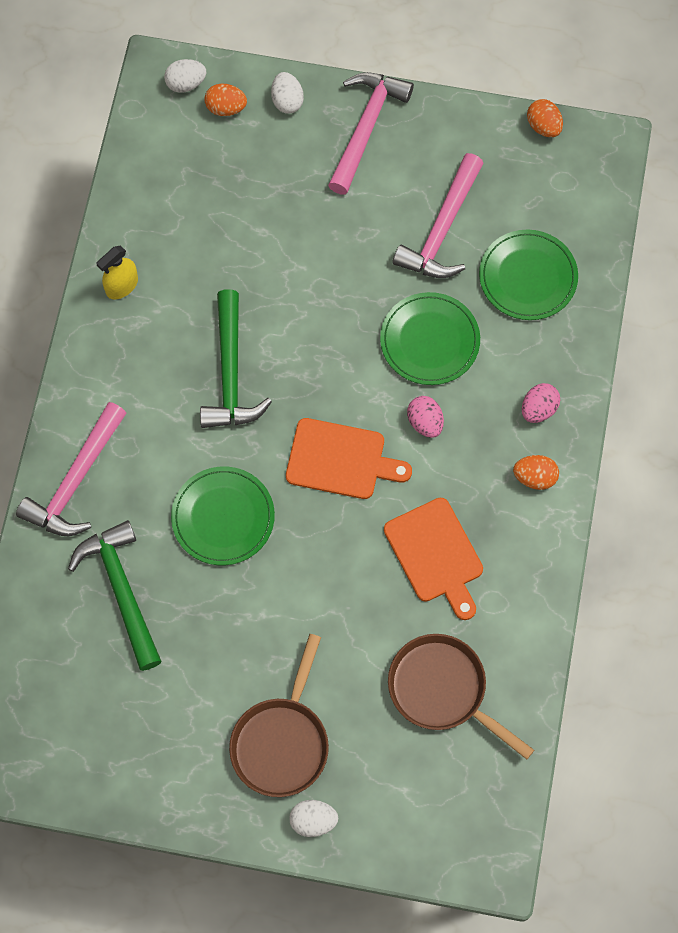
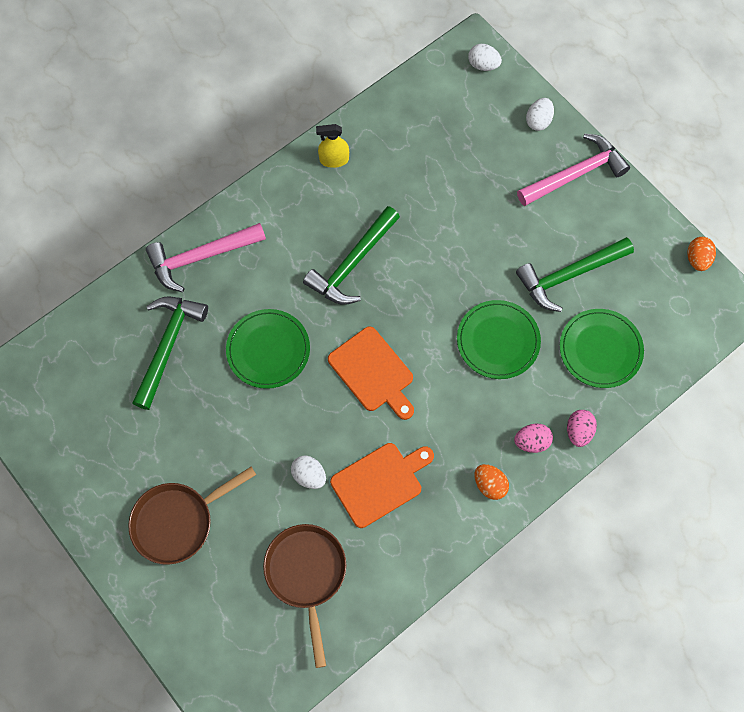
camera: 40 degrees right, 0 degrees up
(226, 108) = (495, 98): orange egg -> none
(313, 821) = (152, 589): white egg -> white egg (309, 475)
(425, 422) = (448, 391): pink egg -> pink egg (578, 431)
(436, 555) = (380, 482): orange cutting board -> orange cutting board turned 135 degrees counterclockwise
(442, 229) = (569, 275): pink hammer -> green hammer

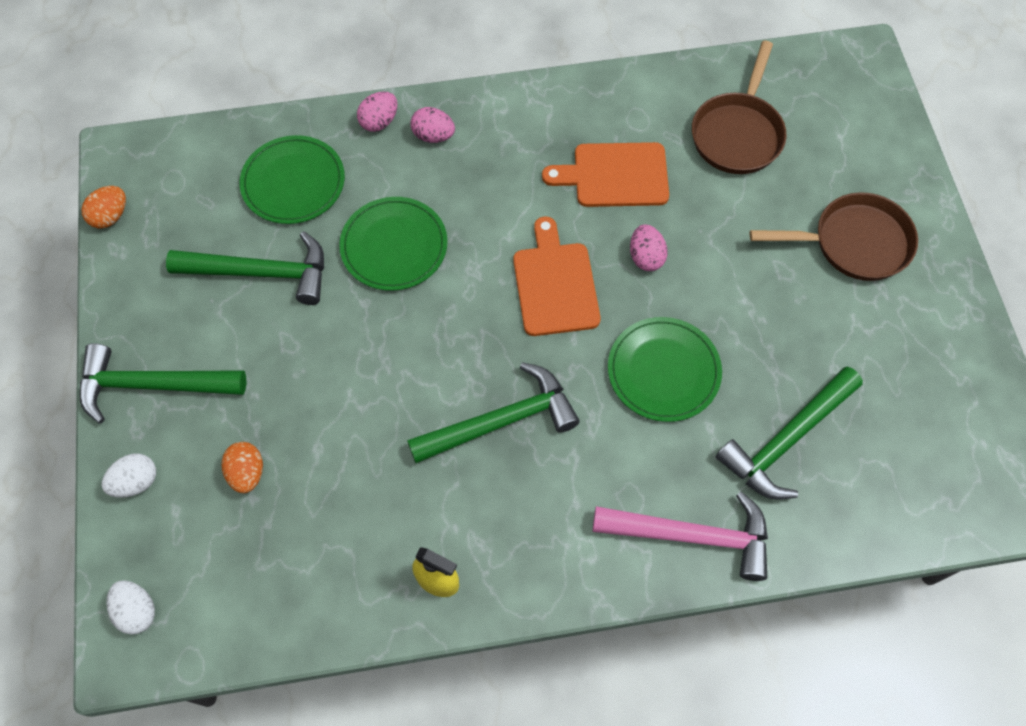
camera: 150 degrees left, 5 degrees down
(309, 475) = (687, 217): white egg -> none
(322, 427) = (646, 257): none -> pink egg
(489, 485) = (503, 120): orange egg -> orange egg (247, 473)
(575, 174) = (153, 385): pink hammer -> green hammer

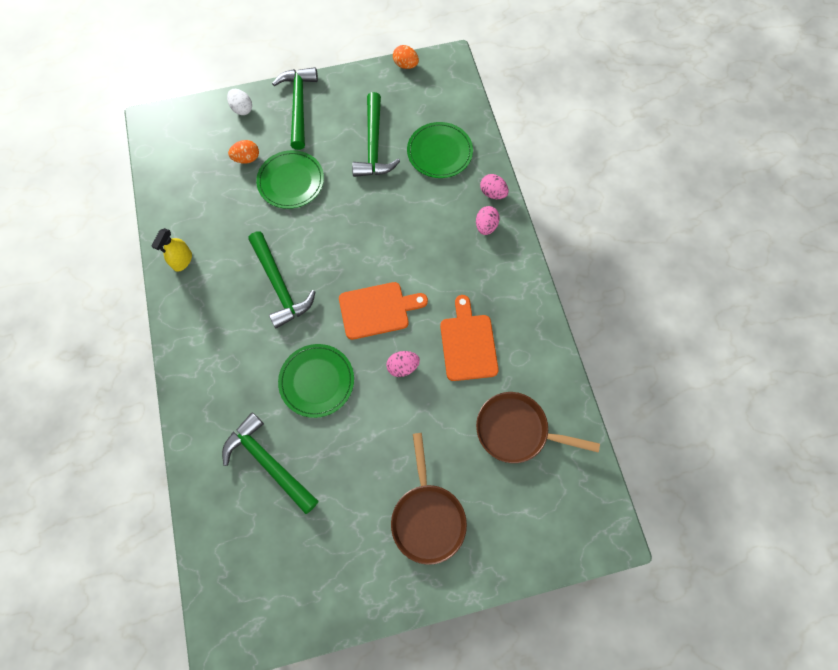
camera: 85 degrees right, 5 degrees up
(137, 611) = (172, 123): white egg -> none
(394, 246) = (398, 213): green plate -> green plate (291, 181)
(692, 536) = (204, 401): pink hammer -> none

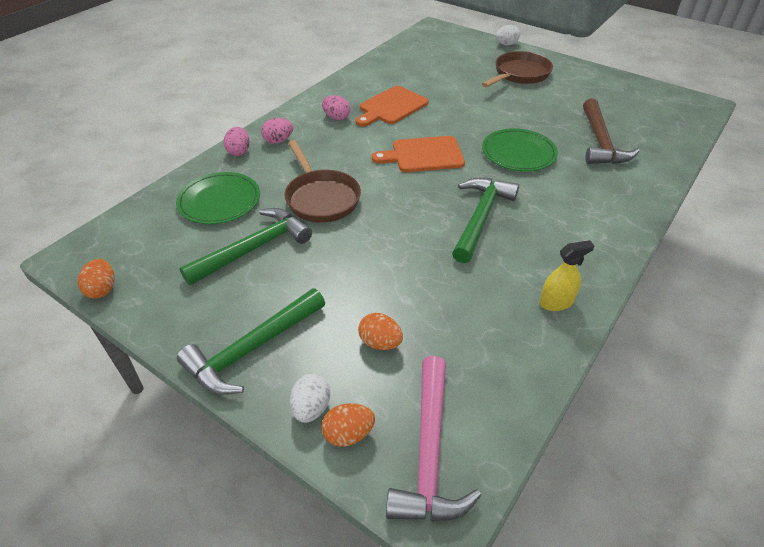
camera: 130 degrees left, 25 degrees down
(176, 136) = (429, 452): none -> pink hammer
(215, 114) = (348, 434): none -> orange egg
(268, 462) = (600, 142): green hammer -> brown hammer
(291, 181) = (367, 283): green plate -> none
(377, 310) = (423, 155): orange cutting board -> orange cutting board turned 45 degrees counterclockwise
(403, 367) = (448, 123): pink egg -> pink egg (336, 118)
(501, 576) = (506, 44): none -> white egg
(516, 430) = (422, 69): brown pan -> brown pan (321, 198)

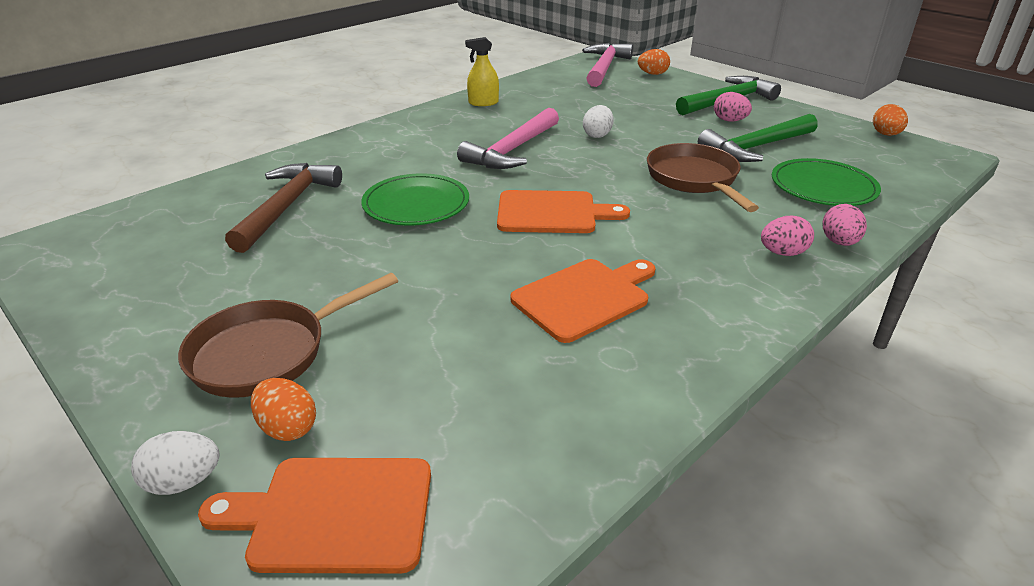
camera: 170 degrees left, 10 degrees down
(311, 408) = (677, 81): white egg -> white egg (597, 135)
(336, 118) = (690, 285): pink egg -> pink egg (729, 120)
(380, 343) = (630, 97): orange egg -> orange egg (288, 428)
(454, 43) = (333, 514): none -> orange cutting board
(480, 217) = (512, 150): green hammer -> pink hammer

